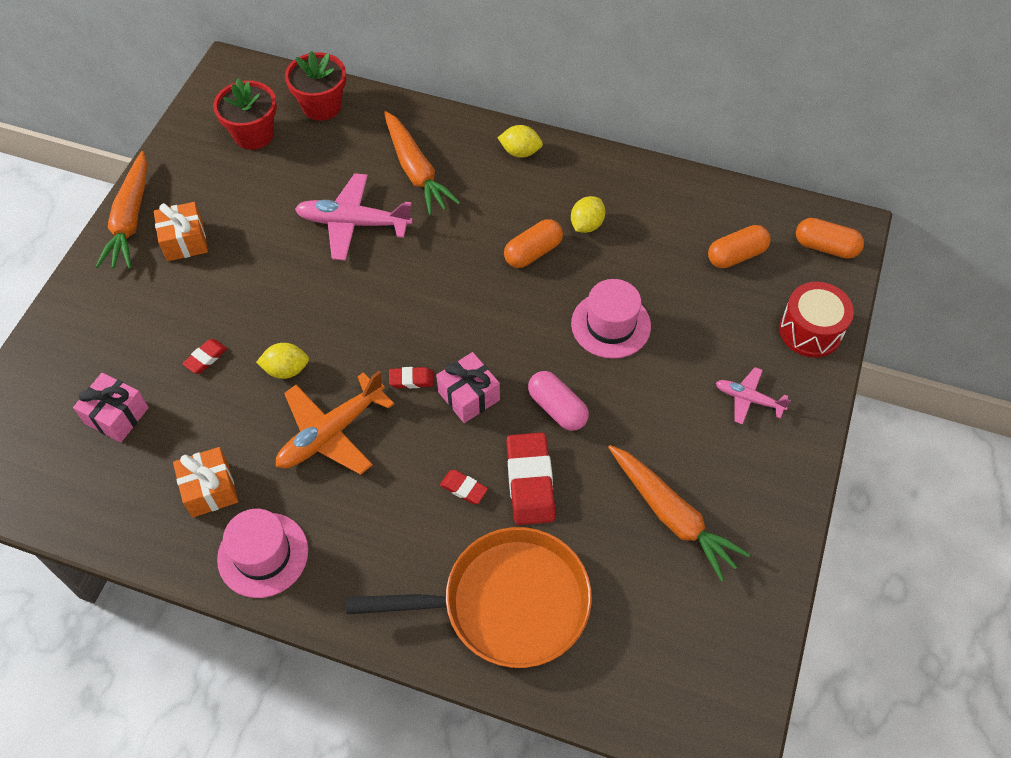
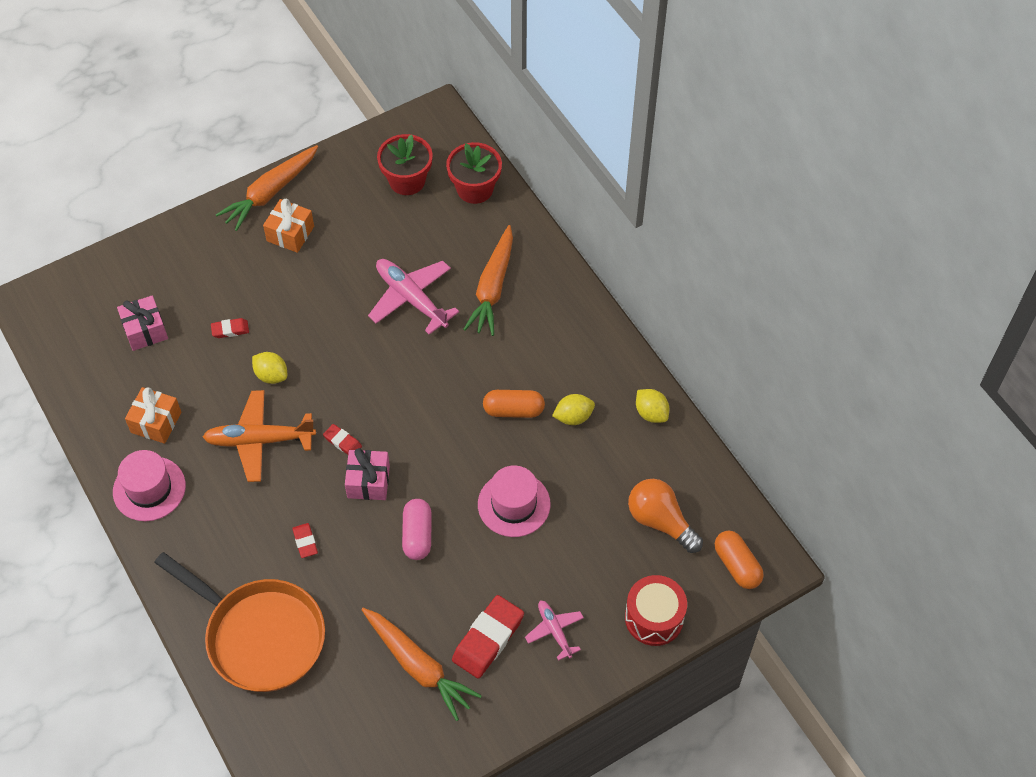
camera: 40 degrees right, 0 degrees up
(520, 152) = (582, 325): yellow lemon -> yellow lemon (651, 413)
(530, 481) = (350, 570): red eraser -> red eraser (488, 639)
(672, 516) = (418, 666): orange carrot -> orange carrot turned 45 degrees counterclockwise
(736, 255) = (660, 521): orange capsule -> orange light bulb

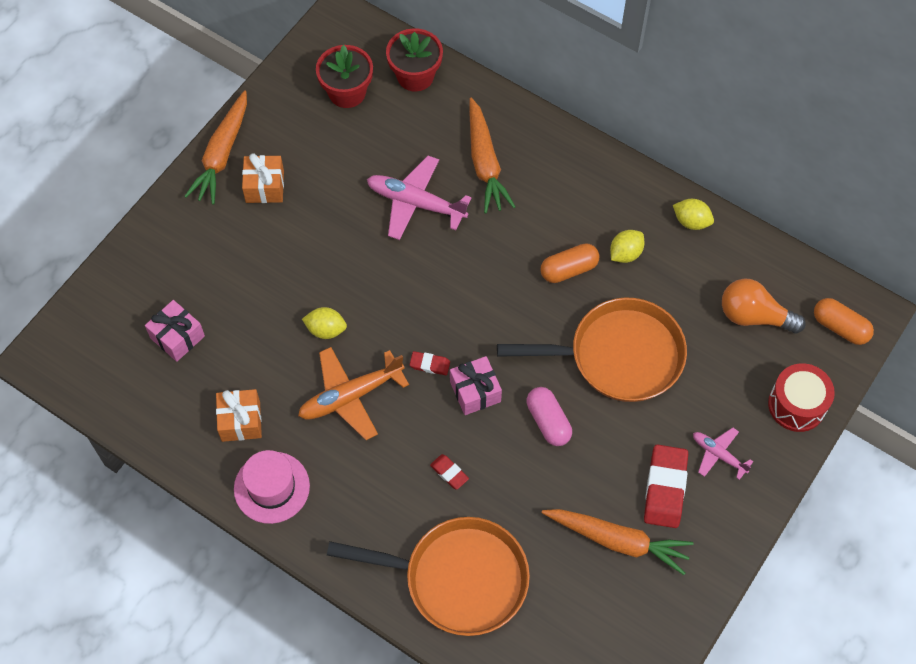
camera: 25 degrees left, 5 degrees up
(230, 330) = (260, 302): red eraser -> none
(514, 504) = (618, 356): pink hat -> orange pan

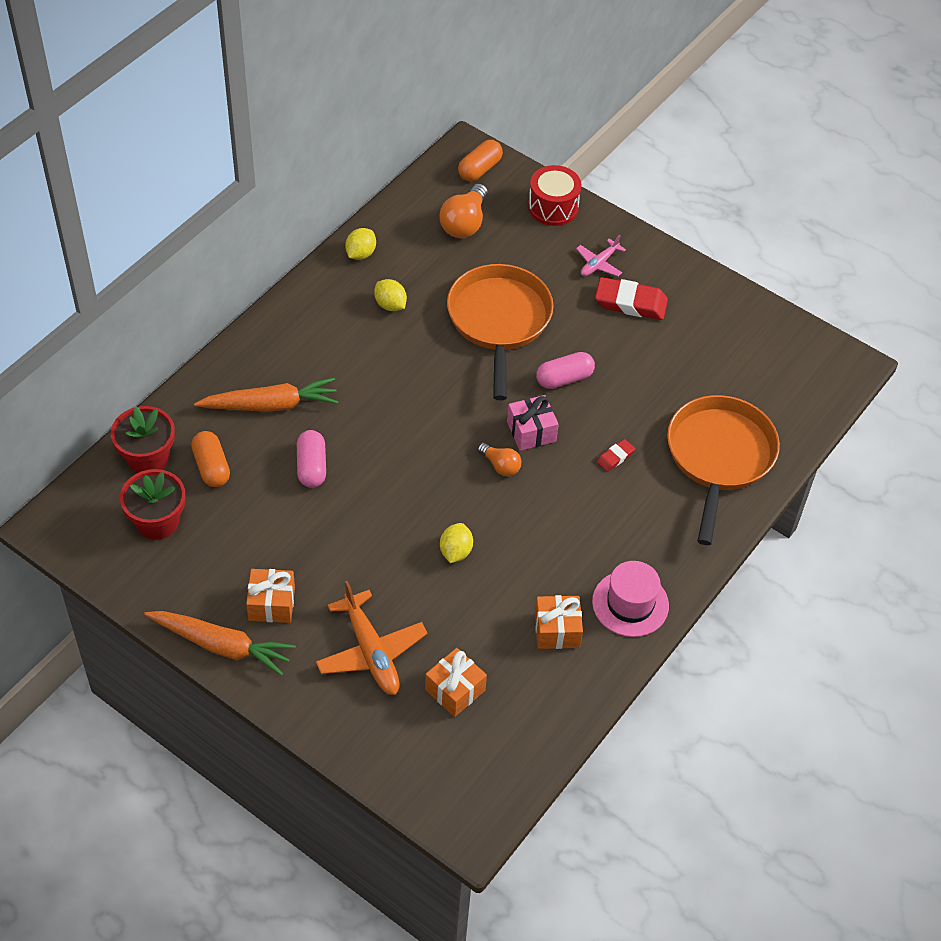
camera: 90 degrees left, 10 degrees down
(177, 337) = (455, 690): pink gift -> orange gift
(350, 396) = (532, 533): orange plane -> orange plane (371, 652)
(415, 203) = (311, 467): pink plane -> pink capsule
(430, 365) = (500, 466): red eraser -> orange light bulb
(569, 269) = (403, 349): orange capsule -> orange capsule (211, 467)
(618, 541) = (680, 340): orange carrot -> none

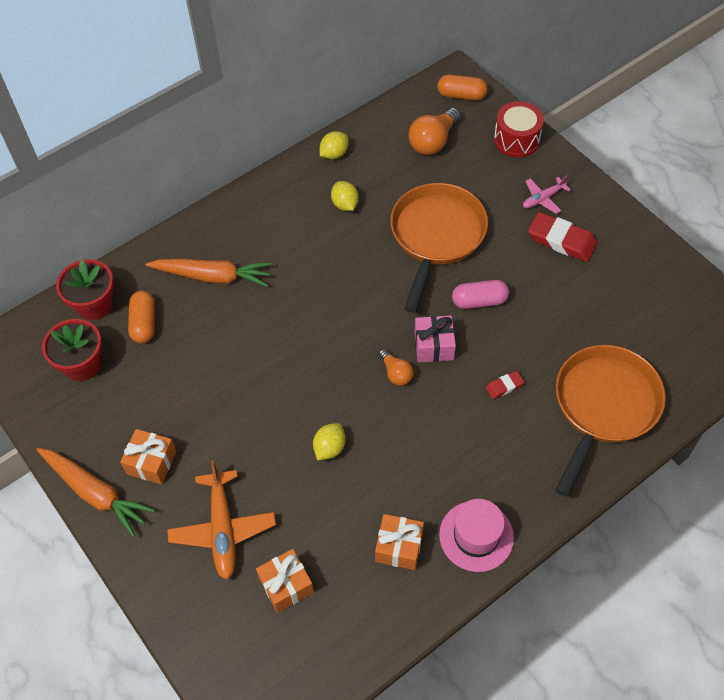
camera: 20 degrees right, 5 degrees up
(311, 467) = (229, 340): pink capsule -> none
(479, 169) = (461, 95): orange capsule -> orange capsule turned 45 degrees clockwise

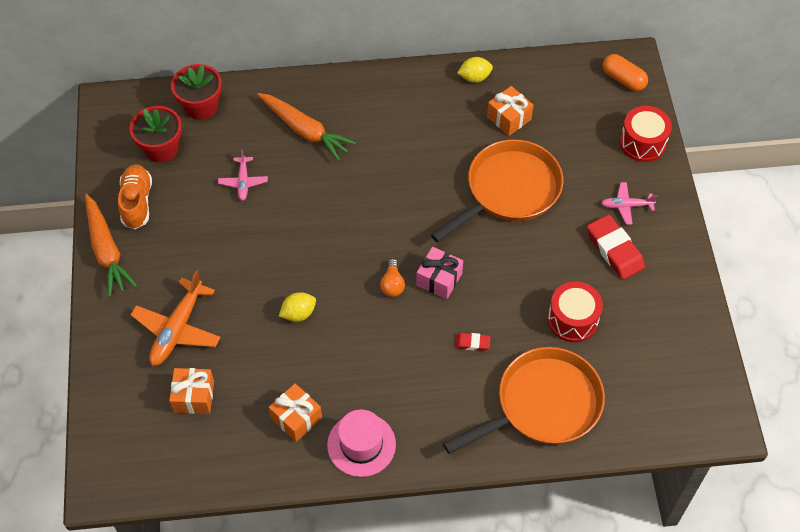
camera: 30 degrees right, 0 degrees up
(94, 429) = (137, 202): none -> orange shoe
(144, 323) = (227, 140): orange capsule -> none
(151, 462) = (161, 250): orange gift -> orange gift (509, 118)
(187, 354) = (243, 182): none -> pink plane
(345, 204) = (452, 125): yellow lemon -> none
(433, 141) = (567, 108): orange light bulb -> none
(479, 301) = (504, 263): pink capsule -> none
(572, 318) = (572, 319): none -> red drum

